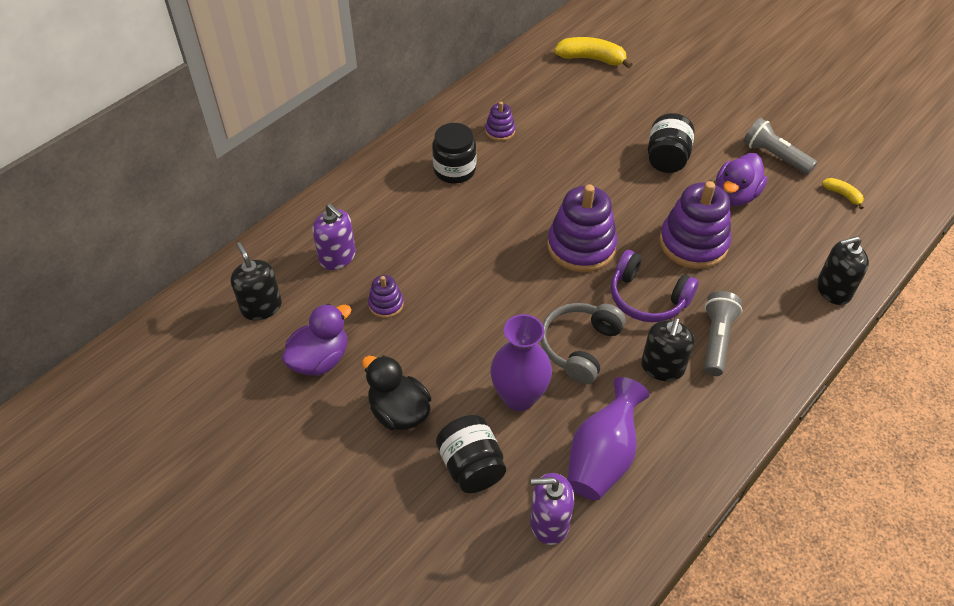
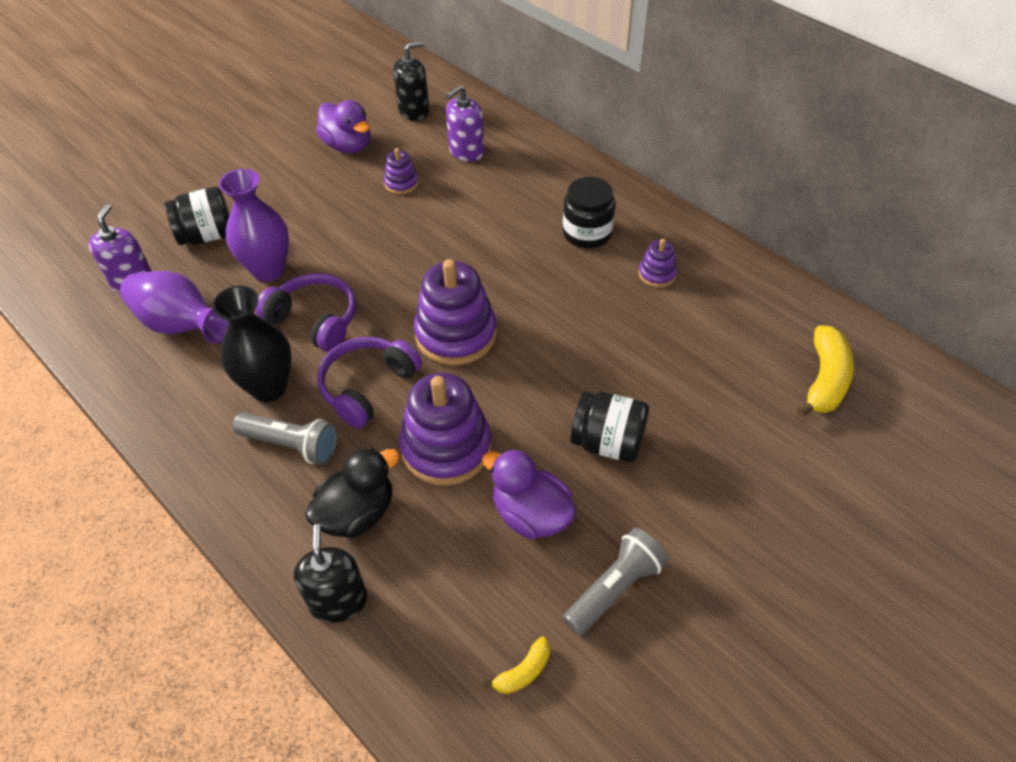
camera: 95 degrees right, 0 degrees up
(399, 412) = (278, 192): black duck -> black duck (357, 513)
(579, 347) = (315, 320): grey headphones -> purple headphones
(662, 367) = (269, 387): black soap dispenser -> black vase

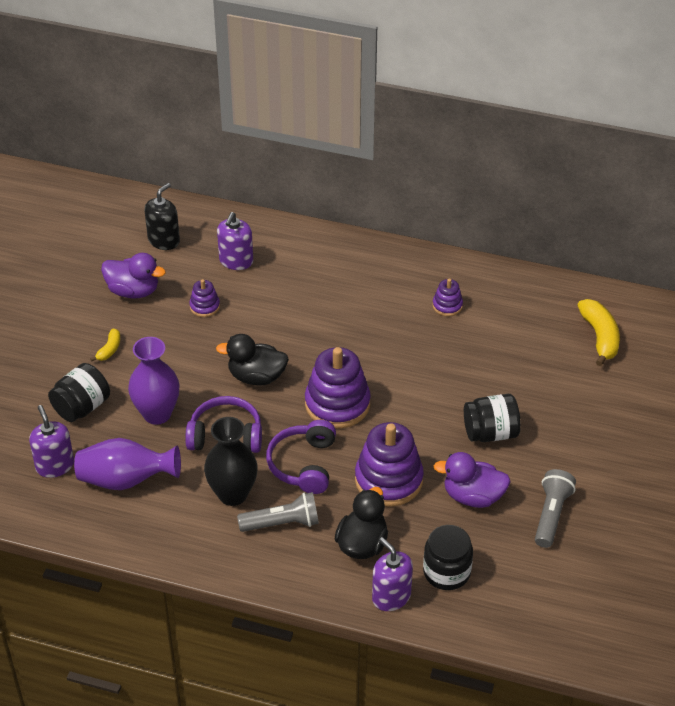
camera: 30 degrees left, 5 degrees down
(338, 601) = (391, 596): black soap dispenser -> purple soap dispenser
(395, 271) = (256, 377): none -> black duck
(523, 672) = (529, 581): yellow banana -> yellow banana (109, 349)
(587, 233) = (377, 293): black jar -> black jar (446, 572)

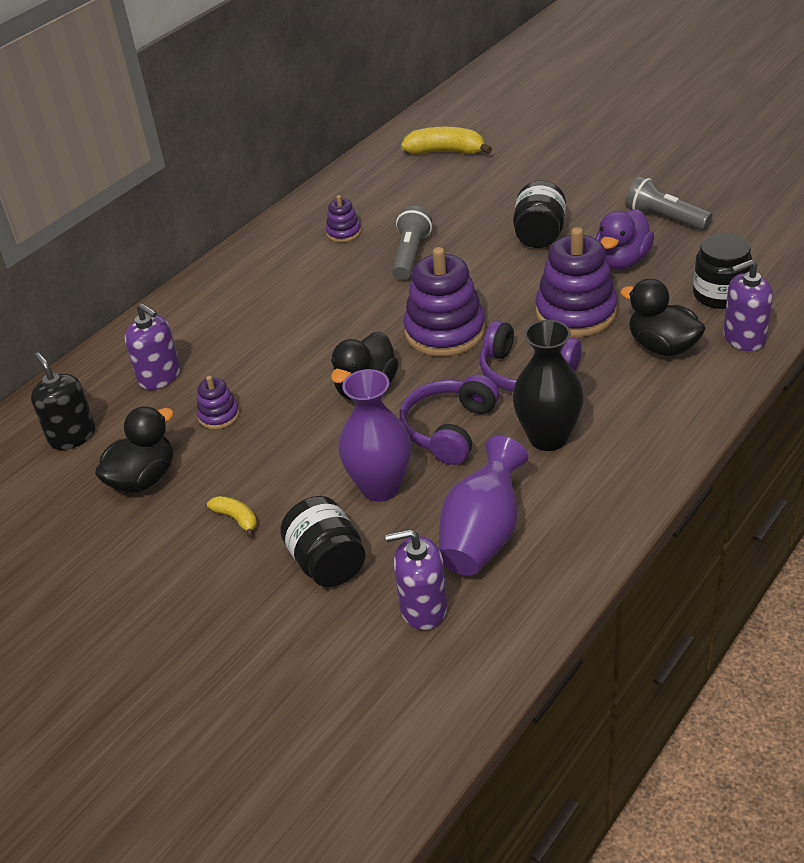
camera: 65 degrees left, 5 degrees down
(133, 291) = (143, 479): purple duck -> black duck
(282, 523) = (610, 403): grey flashlight -> grey flashlight (410, 255)

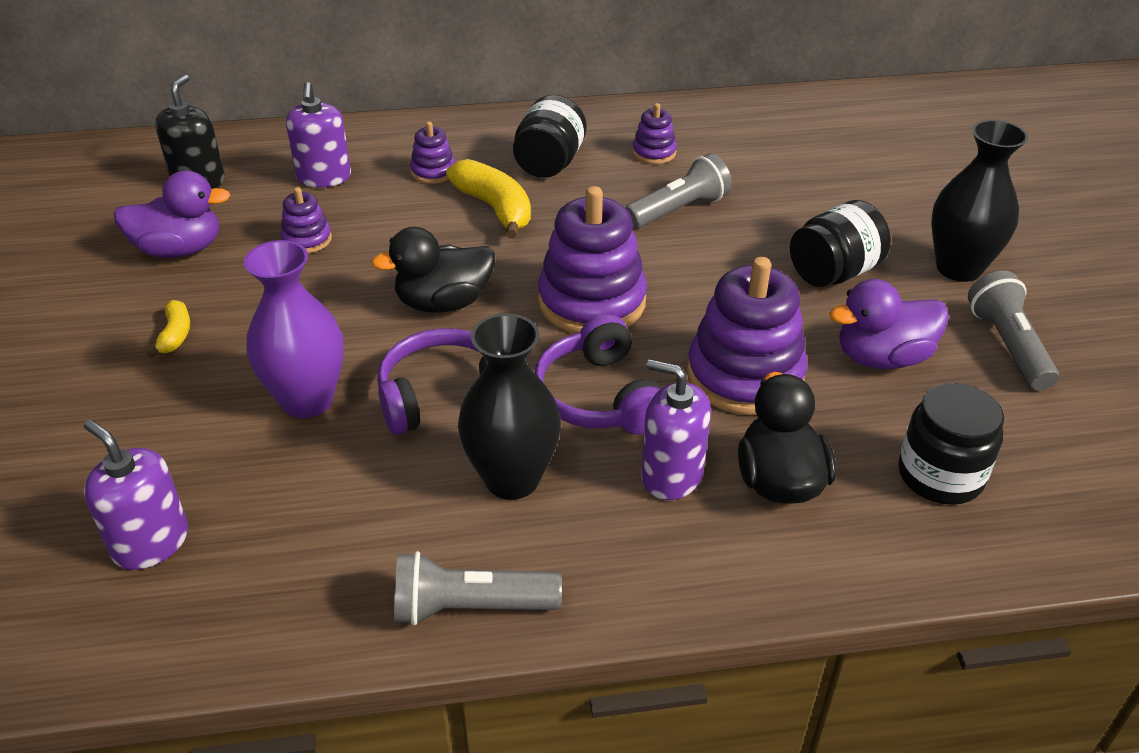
camera: 40 degrees right, 0 degrees up
(143, 479) = (179, 250): black duck -> purple duck
(227, 327) = (433, 172): none -> purple stacking toy
(327, 563) = (163, 431): black jar -> black jar (549, 163)
(445, 152) = (868, 136): yellow banana -> yellow banana (495, 208)
(482, 535) = (304, 521): purple vase -> none
(592, 195) = (958, 268): none -> black vase
(621, 500) = (469, 607): none -> grey flashlight
(744, 338) = (891, 546): purple soap dispenser -> purple soap dispenser (671, 475)

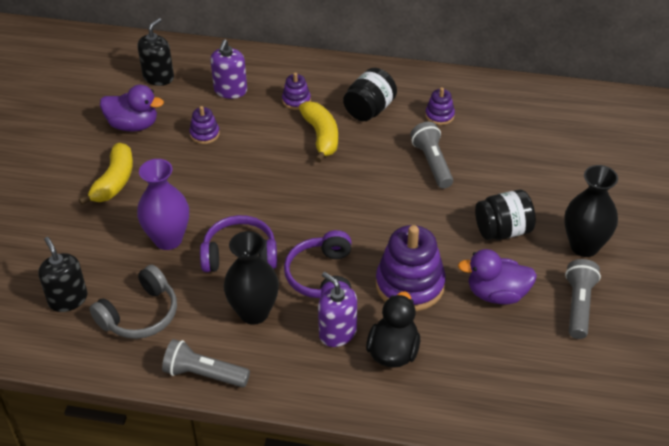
camera: 20 degrees right, 5 degrees up
(151, 543) = (68, 299): purple soap dispenser -> black soap dispenser
(175, 335) = (114, 181): yellow banana -> yellow banana, size x1.87
(304, 534) = (140, 314): none -> grey headphones
(443, 303) = (263, 196): black duck -> none
(592, 302) = (347, 215): purple stacking toy -> none
(679, 210) = (432, 163): grey flashlight -> grey flashlight turned 90 degrees counterclockwise
(940, 475) = (484, 373): black jar -> none

